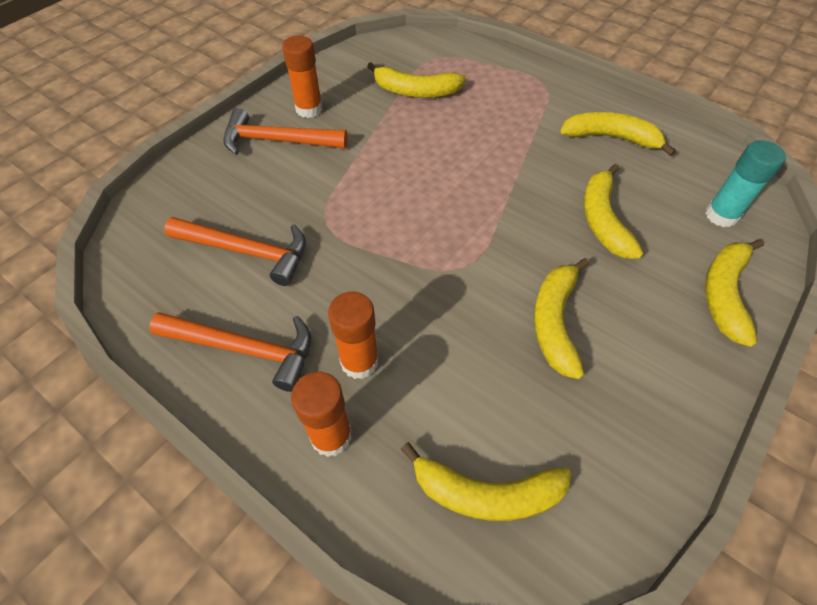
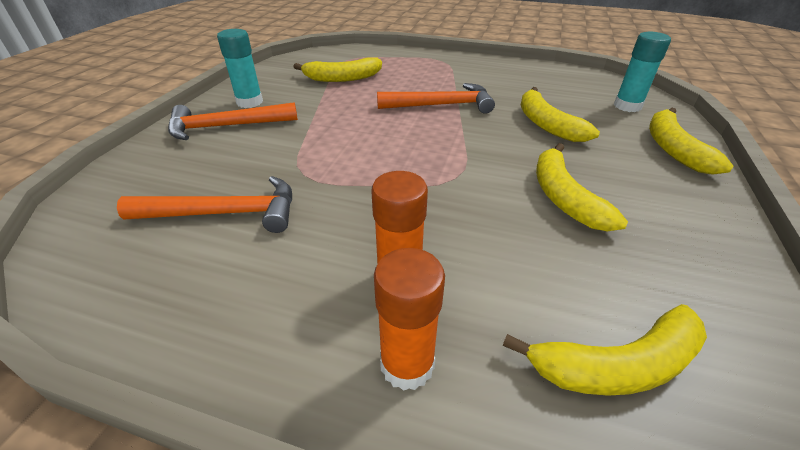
camera: 20 degrees left, 15 degrees down
(244, 349) = (256, 304): orange hammer -> orange hammer (441, 105)
(309, 109) = (249, 102): orange glue stick -> turquoise glue stick
(611, 138) = (514, 80): yellow banana -> none

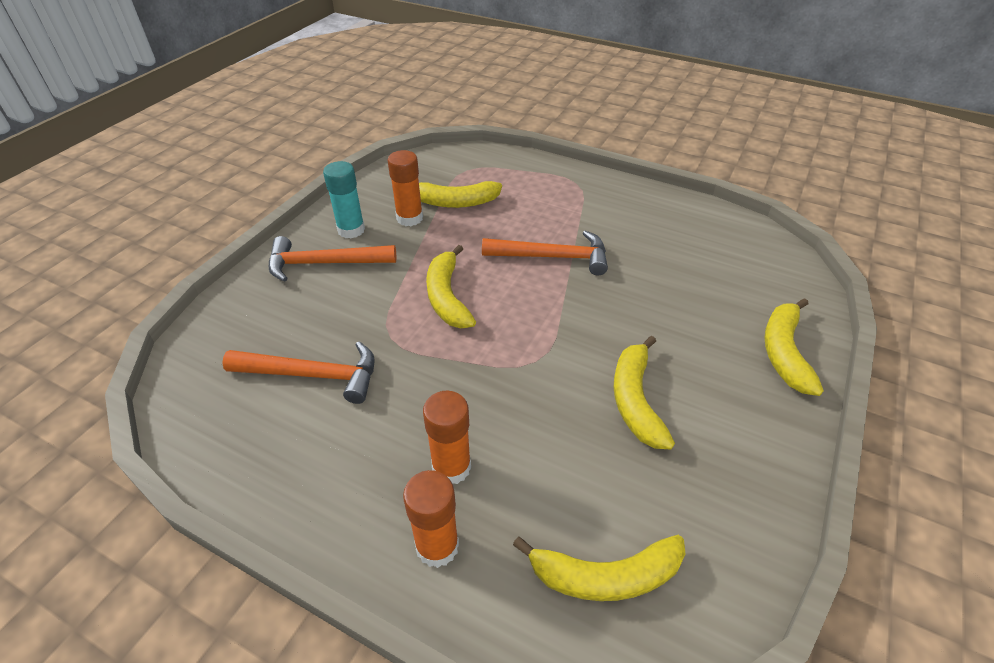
camera: 10 degrees right, 5 degrees up
(304, 91) = (409, 218): none -> orange glue stick
(546, 124) = (658, 299): yellow banana -> yellow banana (447, 296)
(627, 106) = (764, 282): turquoise glue stick -> none

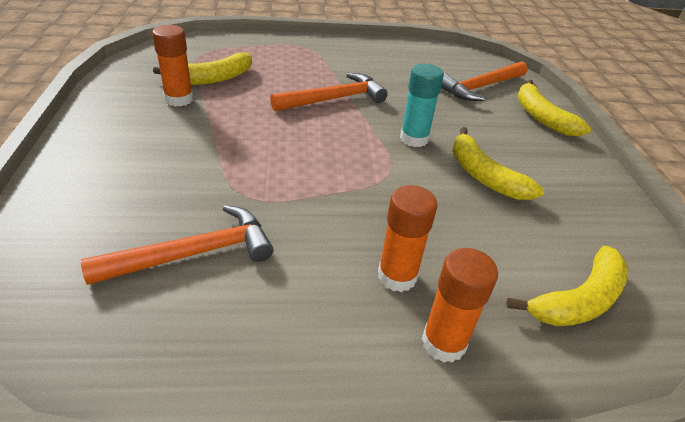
camera: 35 degrees left, 5 degrees down
(324, 263) = (119, 156): orange hammer -> orange hammer (480, 87)
(351, 230) = (124, 121): turquoise glue stick -> turquoise glue stick (414, 139)
(447, 296) = (271, 149): yellow banana -> none

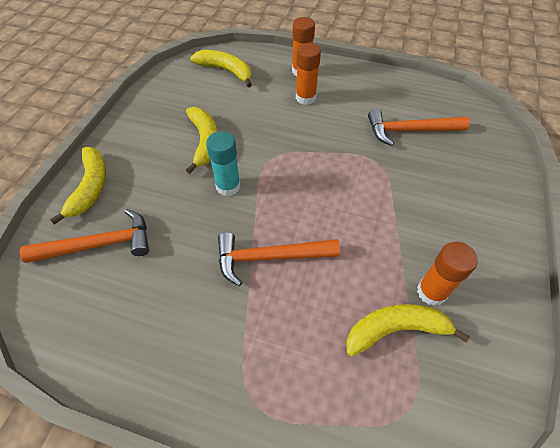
camera: 155 degrees left, 15 degrees up
(578, 300) = (226, 71): yellow banana -> yellow banana turned 45 degrees clockwise

